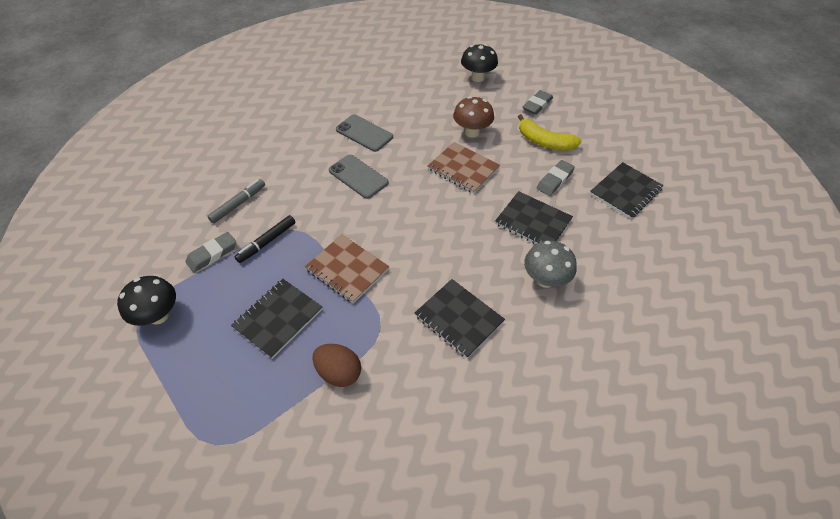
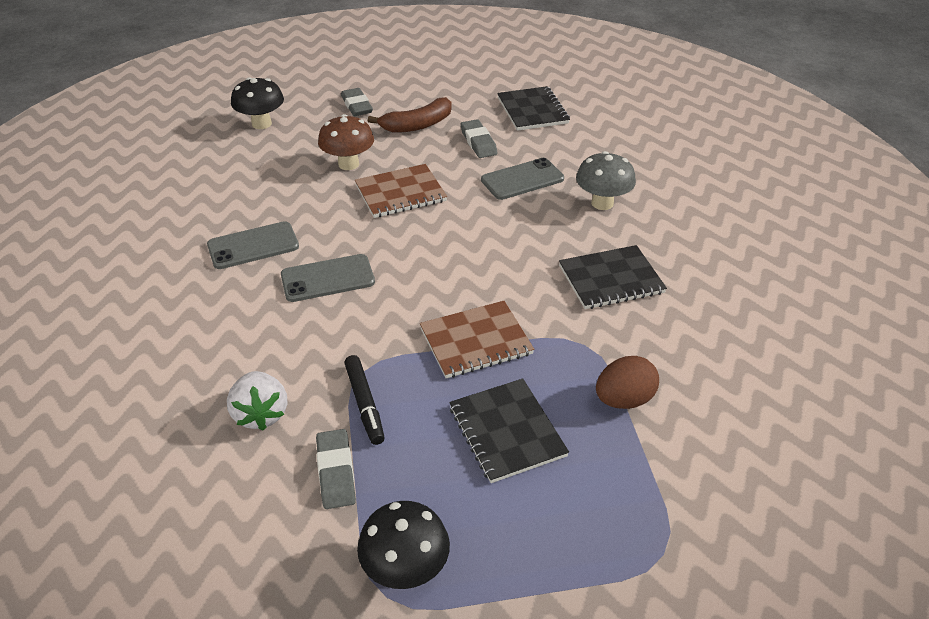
camera: 60 degrees left, 10 degrees down
(238, 204) = (261, 414): grey marker -> white strawberry
(533, 222) = (522, 179): black notebook -> grey phone
(544, 142) = (417, 125): yellow banana -> brown banana

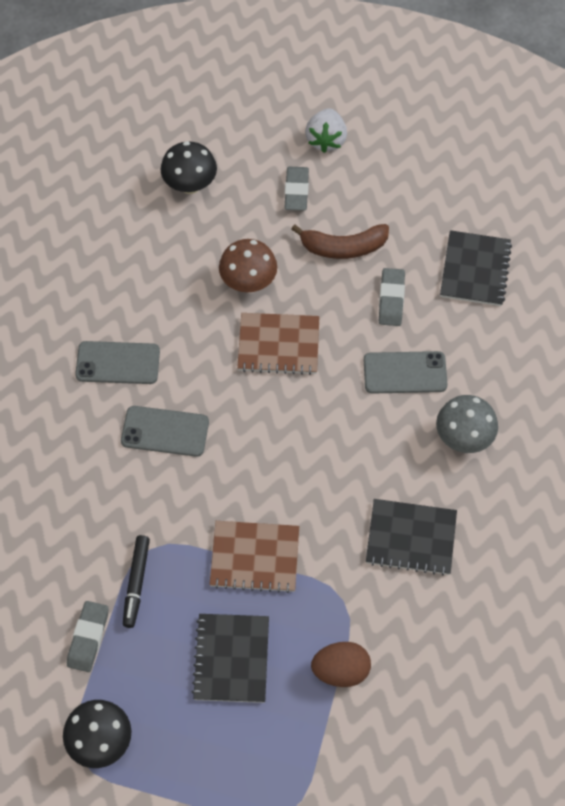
camera: 25 degrees right, 20 degrees up
(261, 414) = (55, 558): white strawberry -> white strawberry (326, 140)

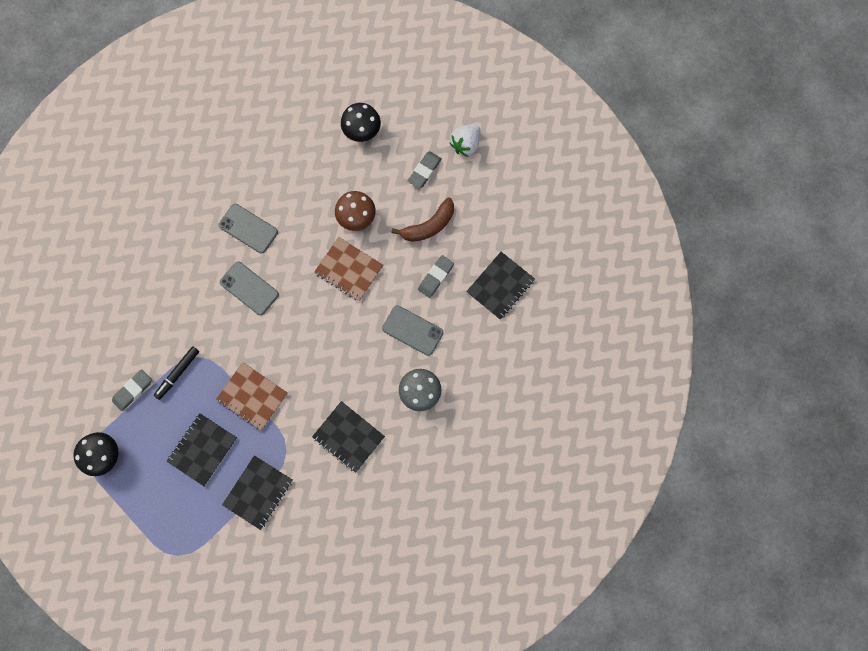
camera: 30 degrees right, 15 degrees up
(340, 670) = (258, 492): brown egg -> black notebook
(343, 247) = (429, 226): brown banana -> brown banana turned 60 degrees counterclockwise

